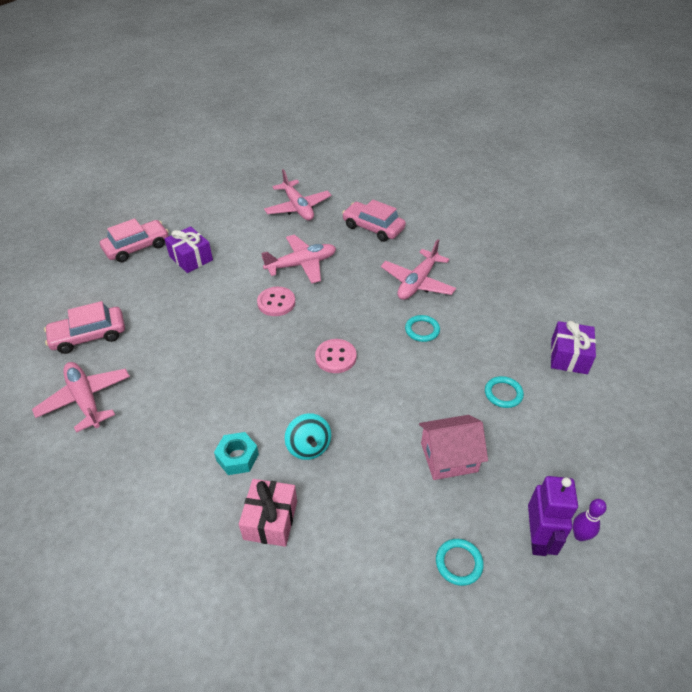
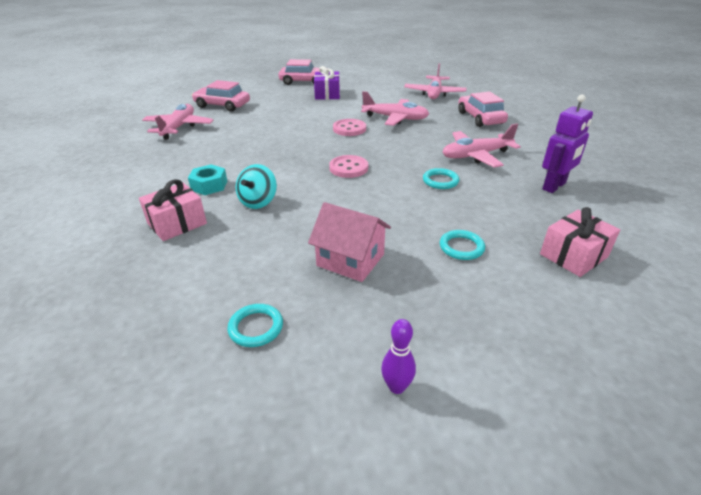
camera: 40 degrees right, 10 degrees down
(538, 538) = (350, 359): purple robot -> purple robot (554, 186)
(569, 356) = (573, 255): purple gift -> pink gift

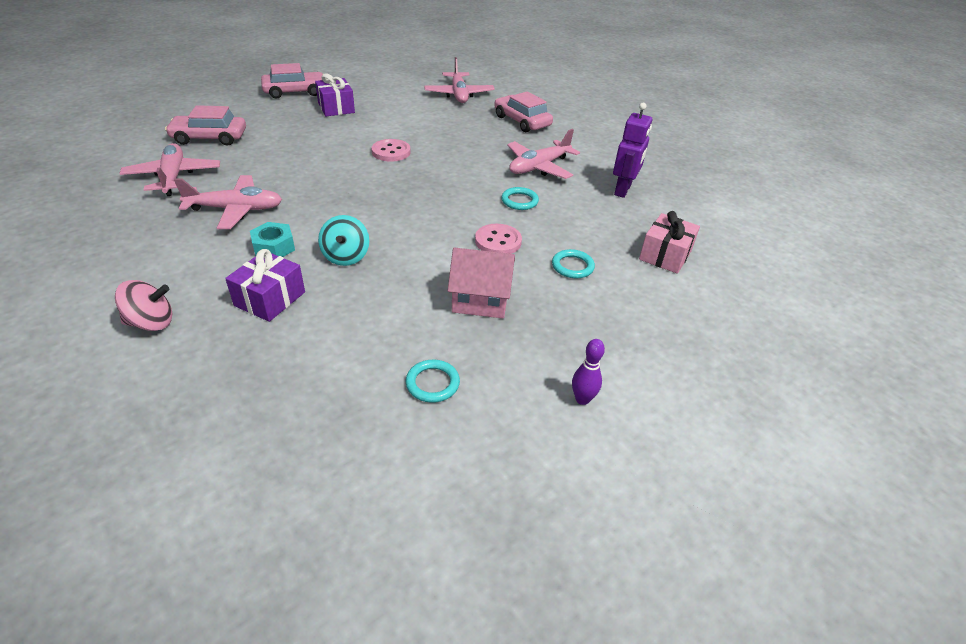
camera: 25 degrees left, 5 degrees up
(83, 224) = (151, 323): none -> pink spinning top
(177, 223) = (270, 299): pink gift -> purple gift
(348, 168) = (419, 201): pink button -> pink button (498, 241)
(395, 118) = (434, 132): pink plane -> pink plane (235, 209)

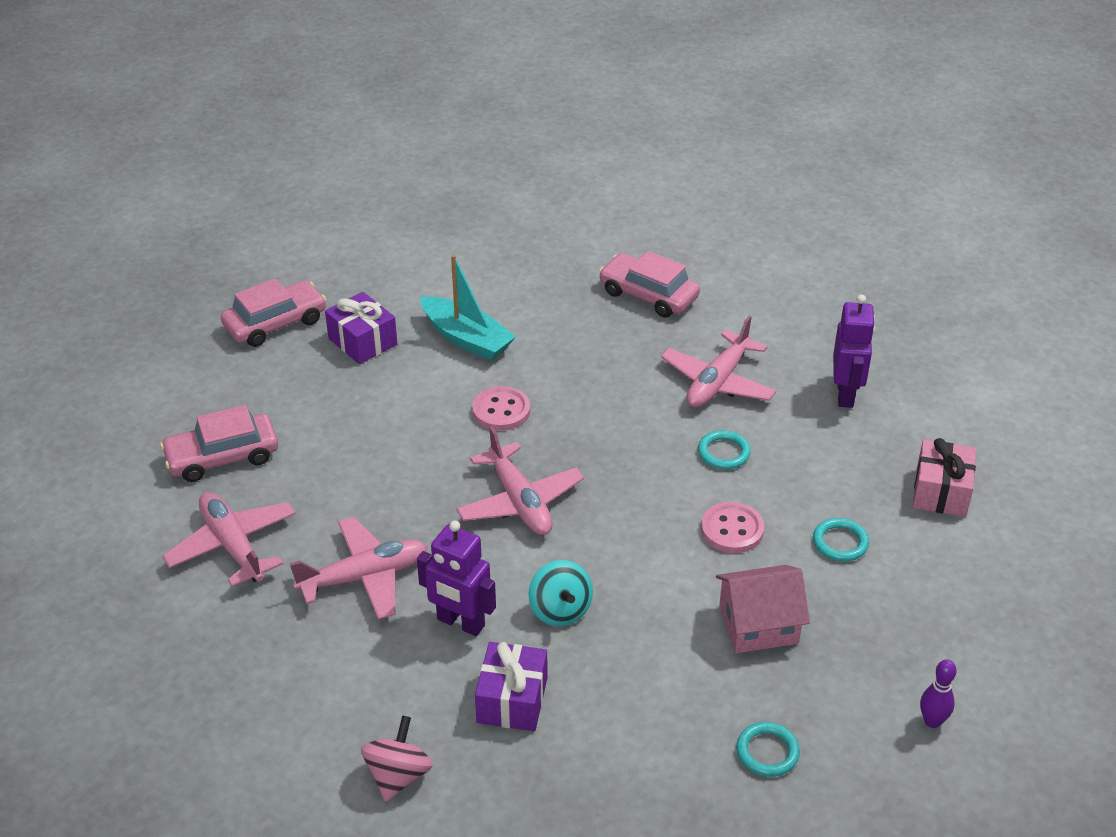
camera: 15 degrees left, 0 degrees up
(151, 323) = (398, 775): pink spinning top -> pink spinning top turned 45 degrees counterclockwise
(274, 247) = (460, 623): turquoise nut -> purple robot
(397, 118) = (467, 338): none -> turquoise boat
(459, 94) = (526, 260): pink plane -> pink plane (519, 501)

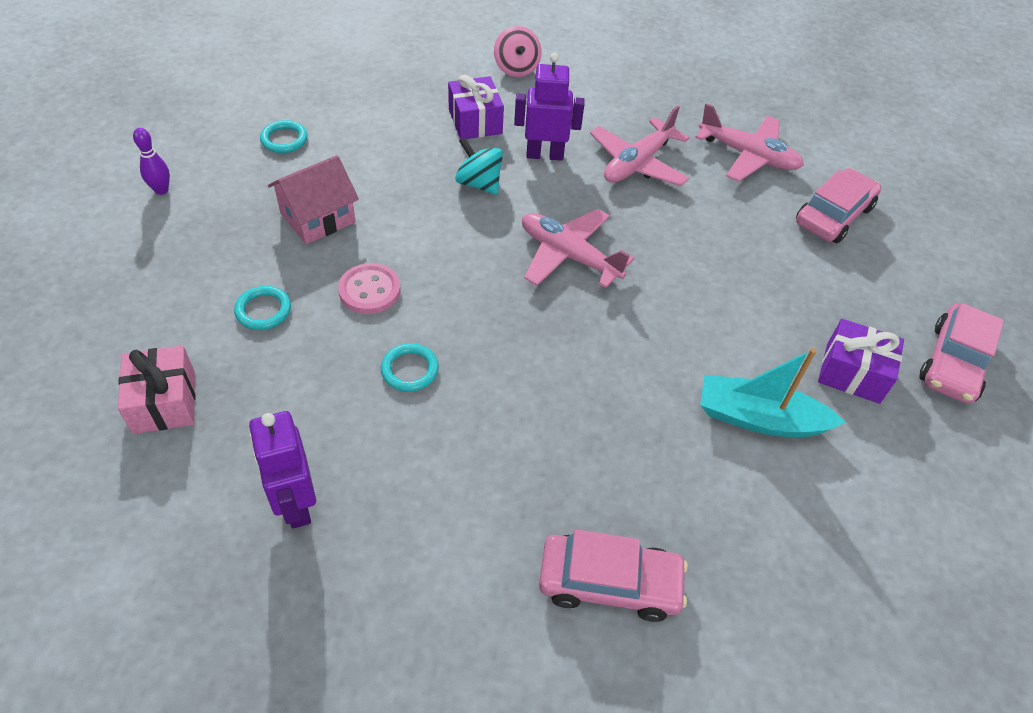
camera: 150 degrees right, 10 degrees up
(501, 410) = (653, 340): pink button -> none
(718, 382) = (454, 464): pink plane -> none

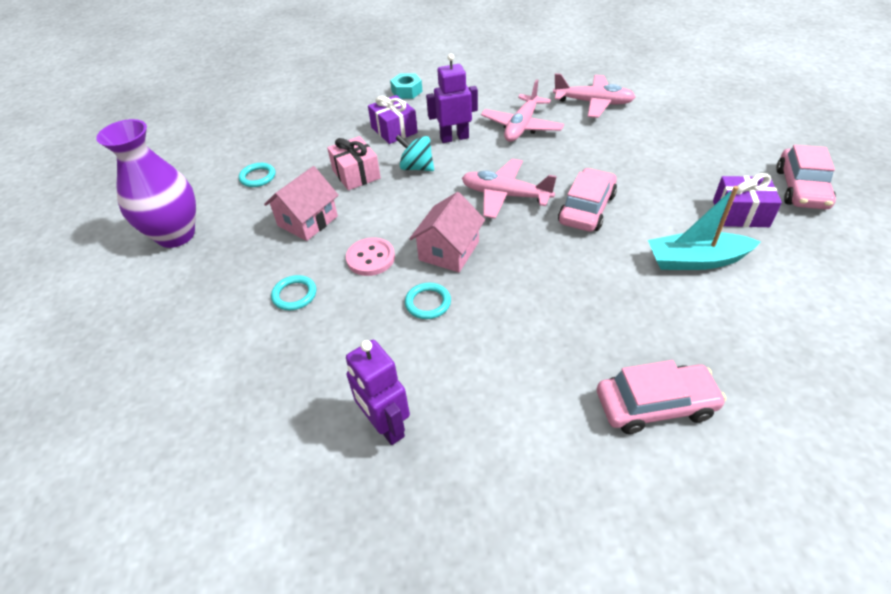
camera: 10 degrees left, 5 degrees down
(161, 190) = (176, 235): purple bowling pin -> purple vase
(164, 402) = (243, 383): pink gift -> pink gift (356, 174)
(465, 310) = (449, 251): none -> pink house
(516, 68) = (407, 91): pink spinning top -> turquoise nut
(833, 215) = (669, 123): pink car -> pink car (586, 209)

